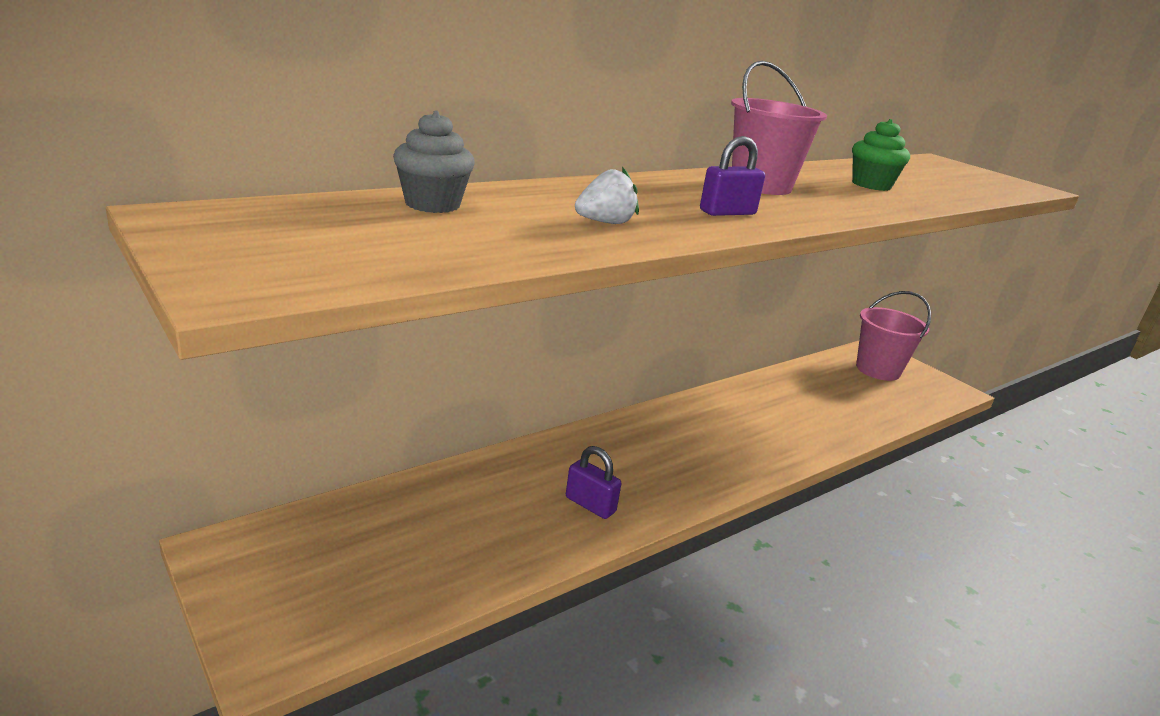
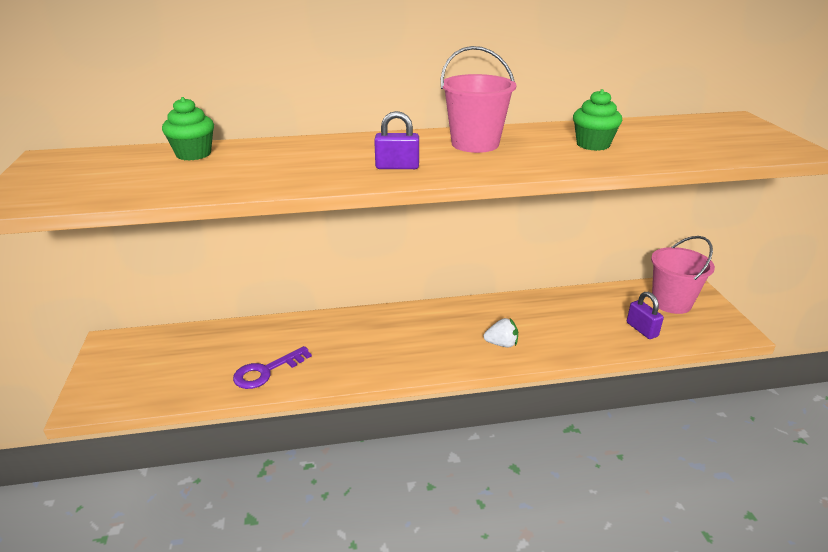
camera: 30 degrees right, 5 degrees up
(432, 204) = (193, 154): grey cupcake -> green cupcake
(521, 536) = (266, 371): none -> purple key
(590, 505) = (327, 361): purple padlock -> purple padlock (642, 329)
(605, 222) = (285, 171): white strawberry -> white strawberry (501, 344)

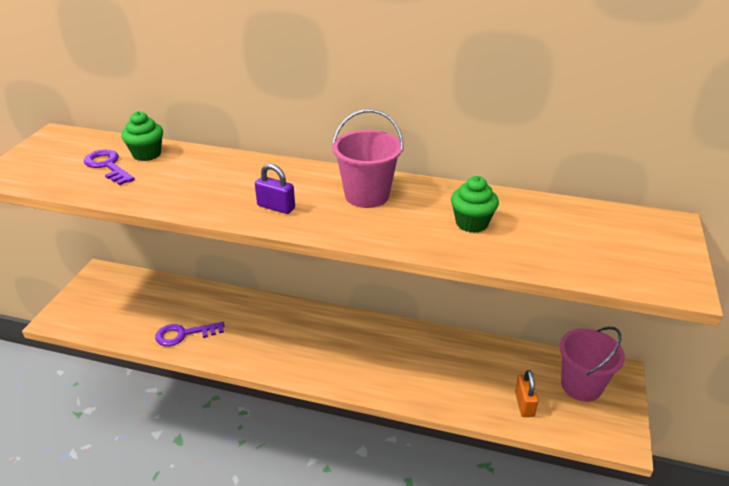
camera: 25 degrees right, 5 degrees up
(155, 170) = (108, 166): none -> purple key
(501, 344) = (381, 373): white strawberry -> none
(642, 329) = (524, 404): purple padlock -> orange padlock

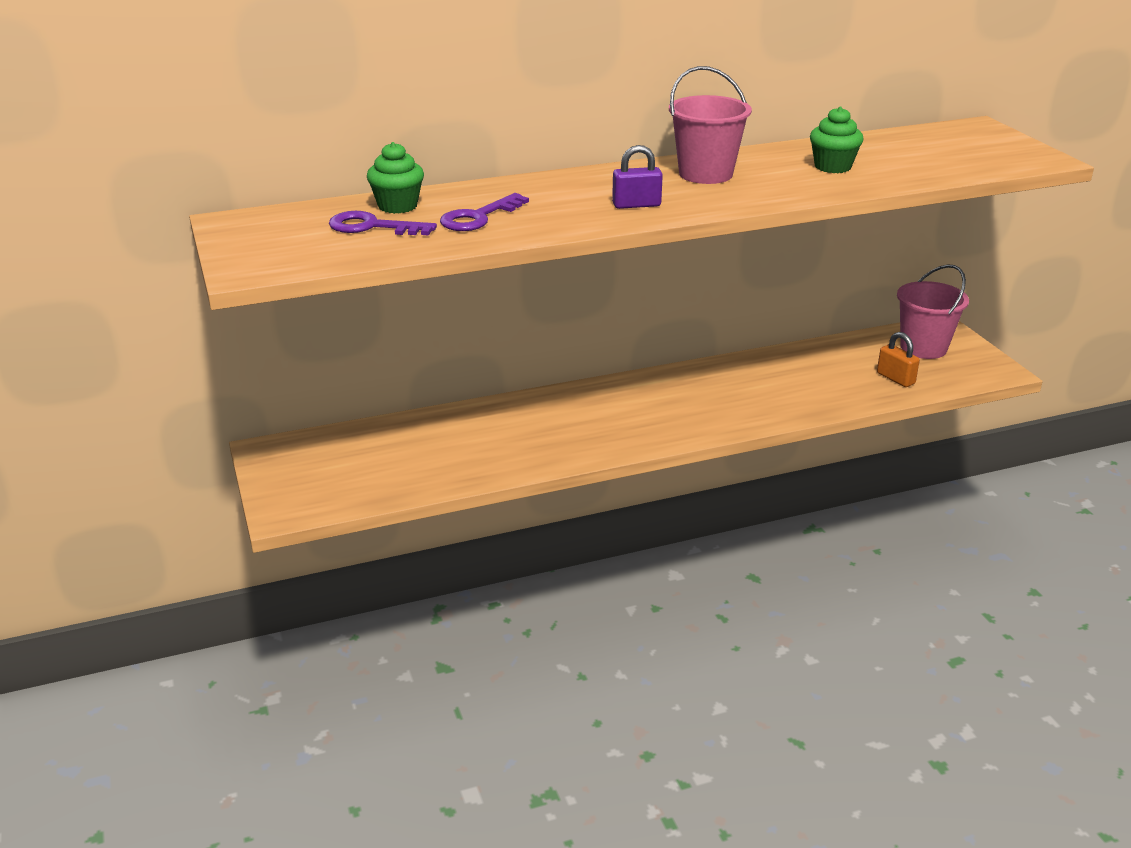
camera: 35 degrees left, 5 degrees down
(184, 334) = (479, 460): purple key -> purple key (478, 217)

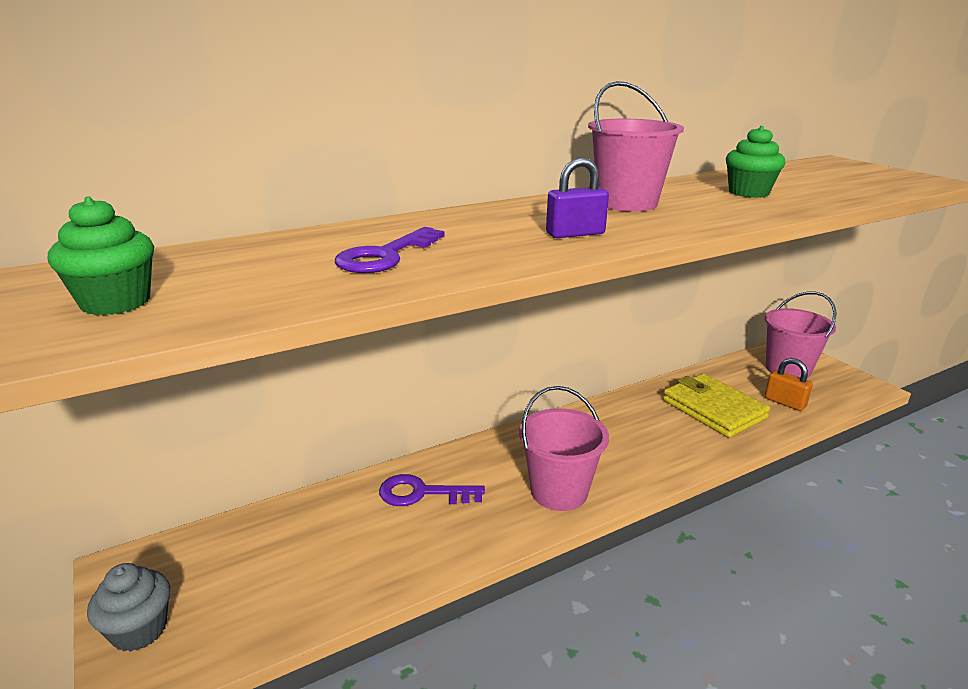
camera: 10 degrees left, 5 degrees down
(284, 486) = (139, 630): none -> grey cupcake
(372, 227) = (239, 274): purple key -> purple key (422, 493)
(397, 206) = (275, 248): green cupcake -> green cupcake (115, 302)
(631, 431) = (559, 491): none -> pink bucket
(816, 379) = (713, 409): none -> yellow wallet

